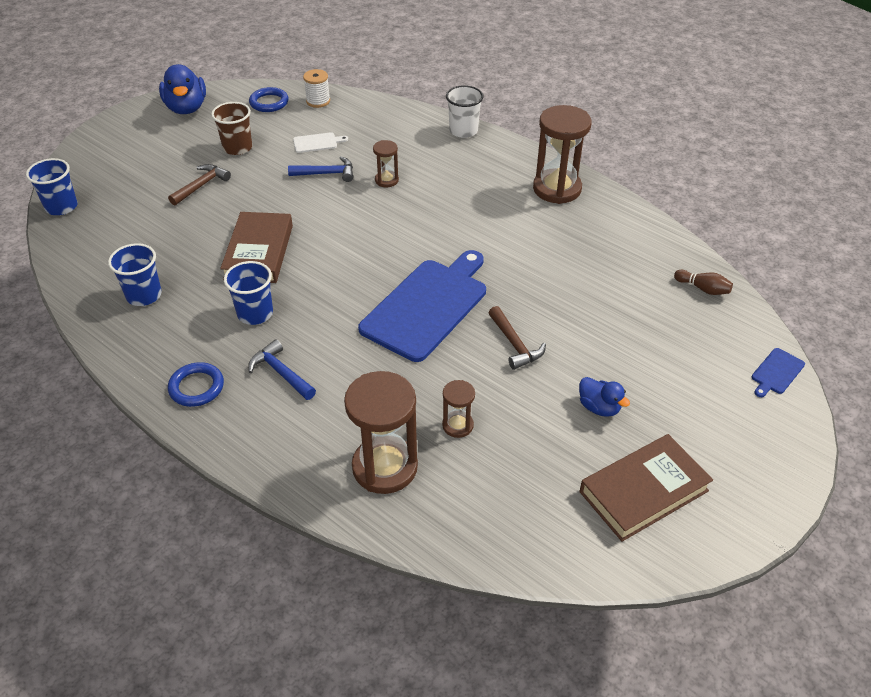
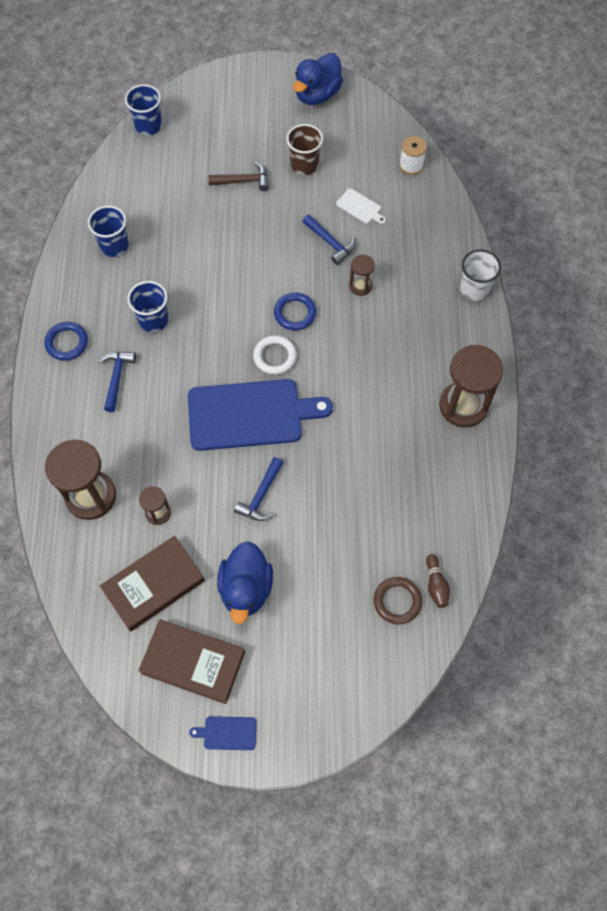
camera: 50 degrees right, 20 degrees up
(259, 252) = (210, 273): brown book -> brown book (154, 585)
(269, 102) = (376, 137): blue ring -> blue ring (295, 313)
(390, 260) = (275, 357): none -> white ring
(515, 344) = (261, 496): brown hammer -> blue hammer
(599, 407) = (246, 588): blue duck -> blue duck, size x1.76
(698, 319) = (397, 601): none -> brown ring
(776, 372) = (384, 689): blue cutting board -> blue cutting board (227, 733)

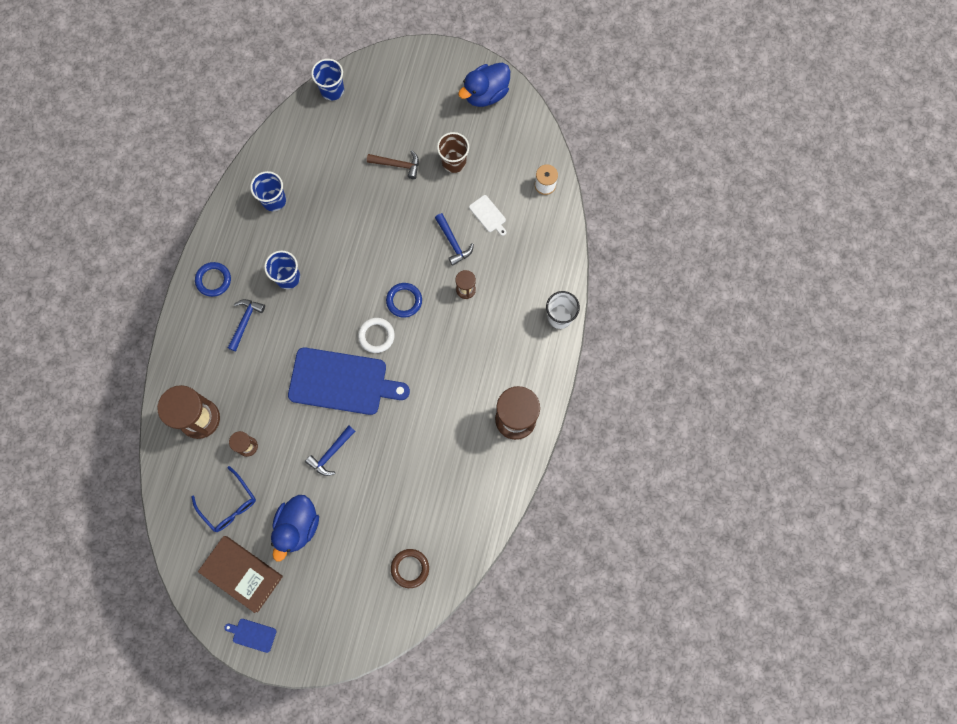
camera: 15 degrees right, 10 degrees up
(154, 585) = (229, 504): brown book -> blue glasses
(436, 585) = (444, 563): brown bowling pin -> none

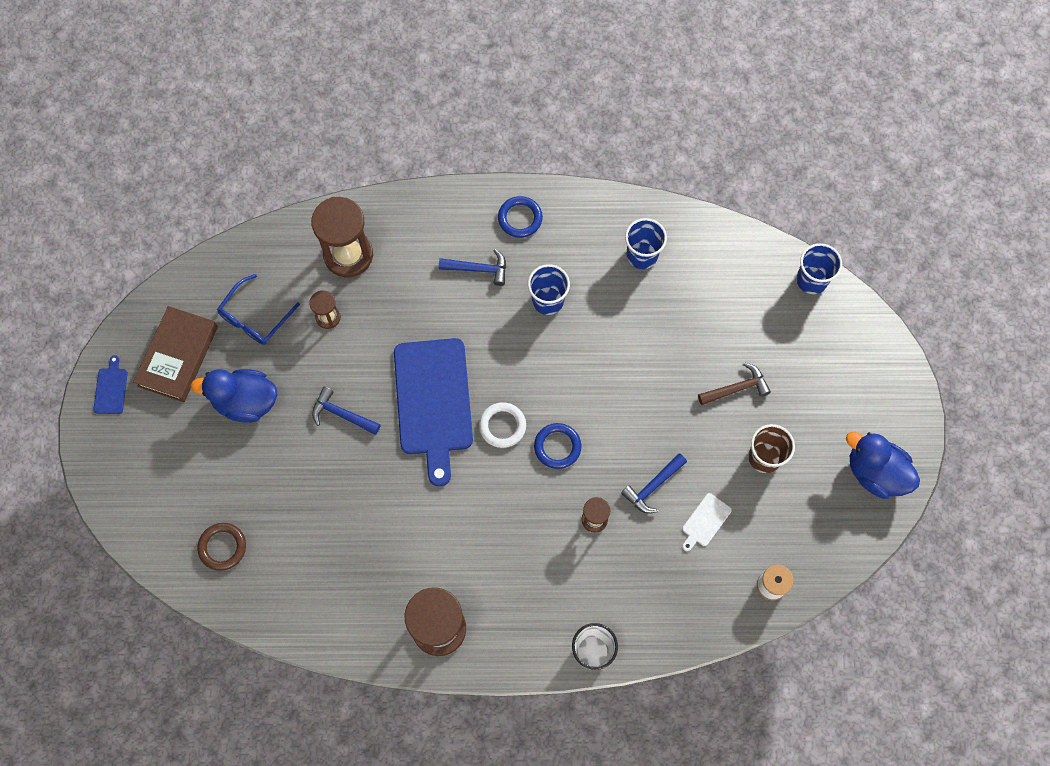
camera: 75 degrees right, 5 degrees down
(397, 165) = (737, 388): brown hammer -> brown hammer turned 105 degrees counterclockwise

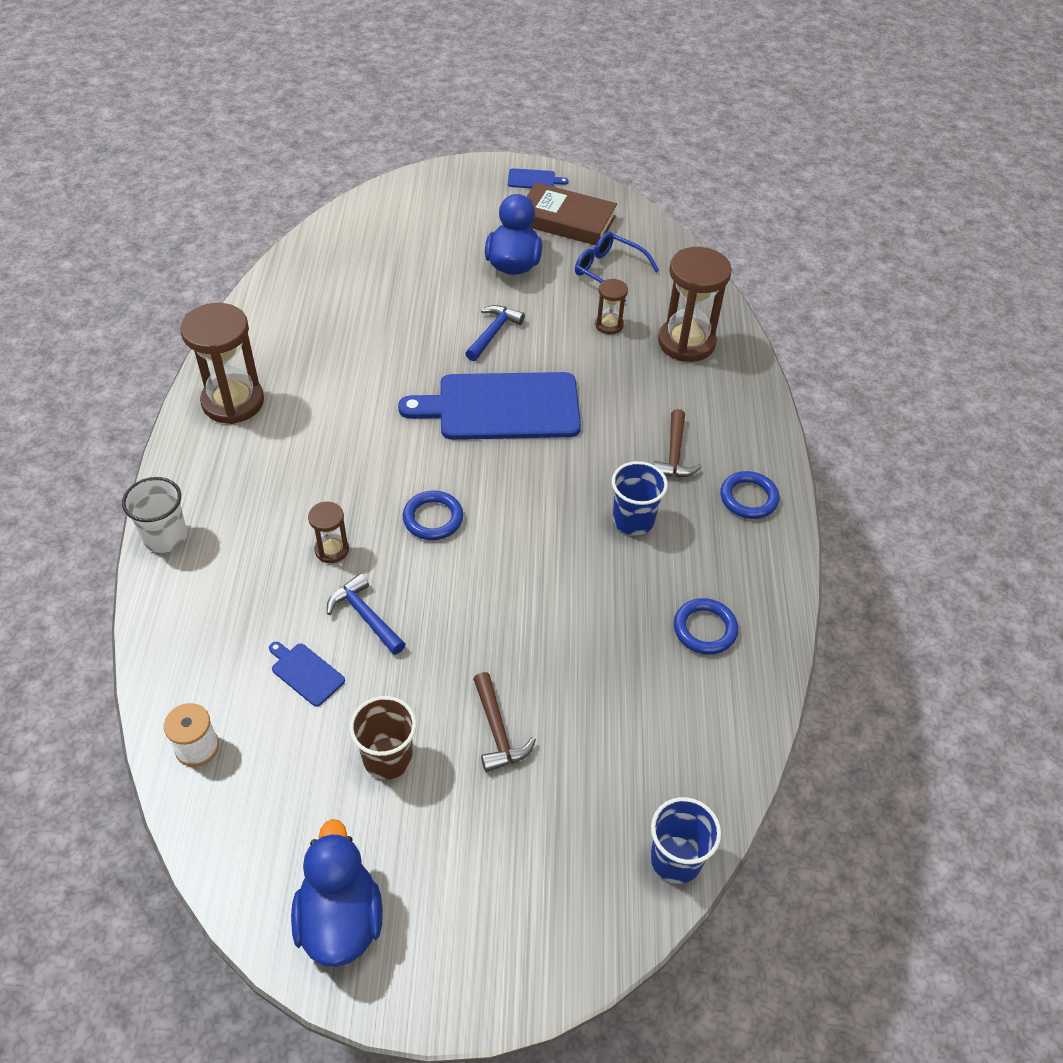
camera: 90 degrees right, 20 degrees down
(222, 547) = (360, 248): brown ring -> none
(478, 269) = (674, 454): blue hammer -> brown hammer
(502, 426) = (466, 467): white ring -> none
(642, 255) = (705, 629): blue cup -> blue ring
(705, 521) = (306, 673): white cutting board -> blue cutting board
(875, 473) = (340, 919): blue duck -> blue duck turned 45 degrees counterclockwise

